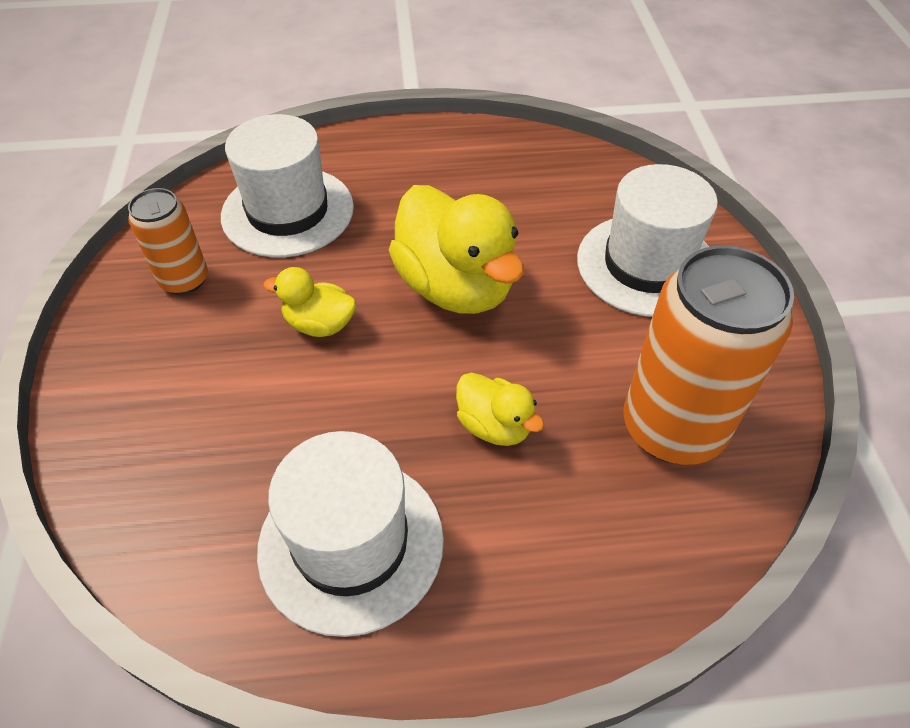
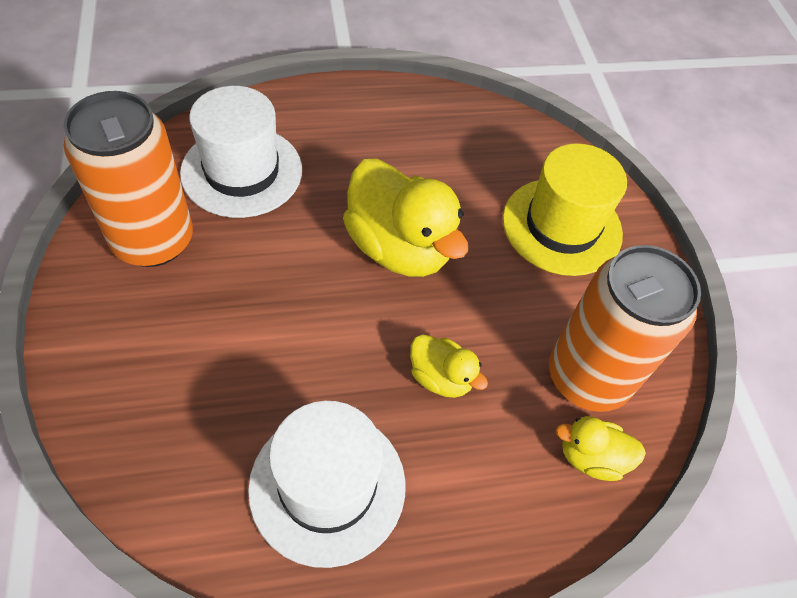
camera: 10 degrees left, 5 degrees up
(184, 280) = (153, 240): orange can -> orange can, size x1.79
(320, 324) = (282, 284): yellow duck -> yellow duck (591, 457)
(647, 265) = (562, 226): white hat -> yellow hat

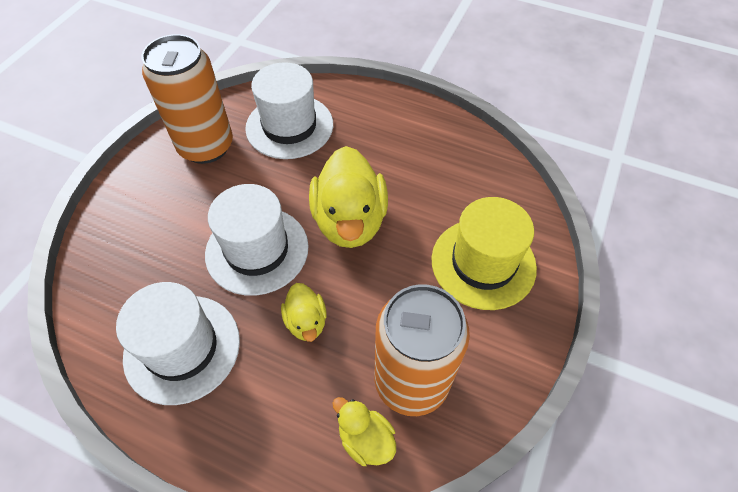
camera: 40 degrees right, 0 degrees up
(322, 330) = (257, 250): none -> white hat

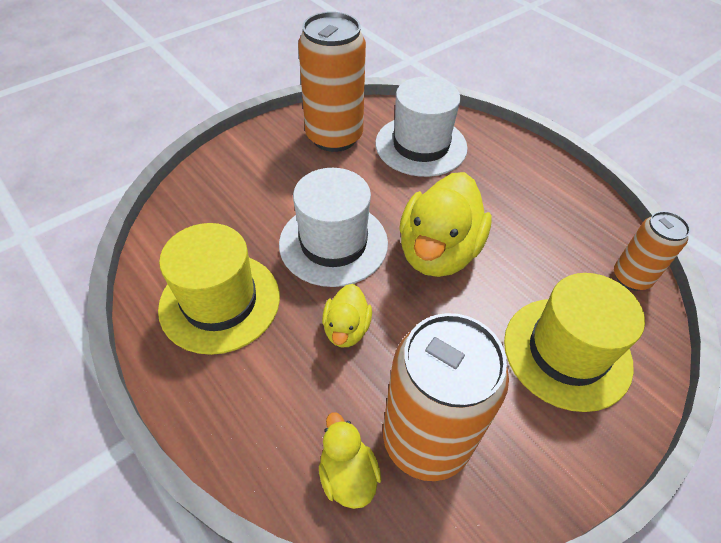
camera: 25 degrees right, 5 degrees down
(182, 348) = (220, 302): white hat -> yellow hat
(504, 181) = (631, 277): none -> orange can

